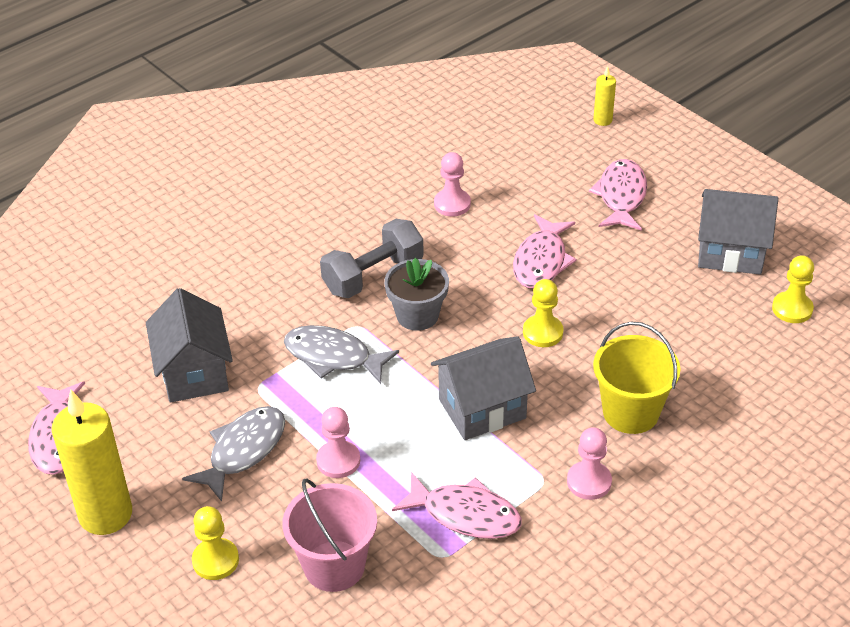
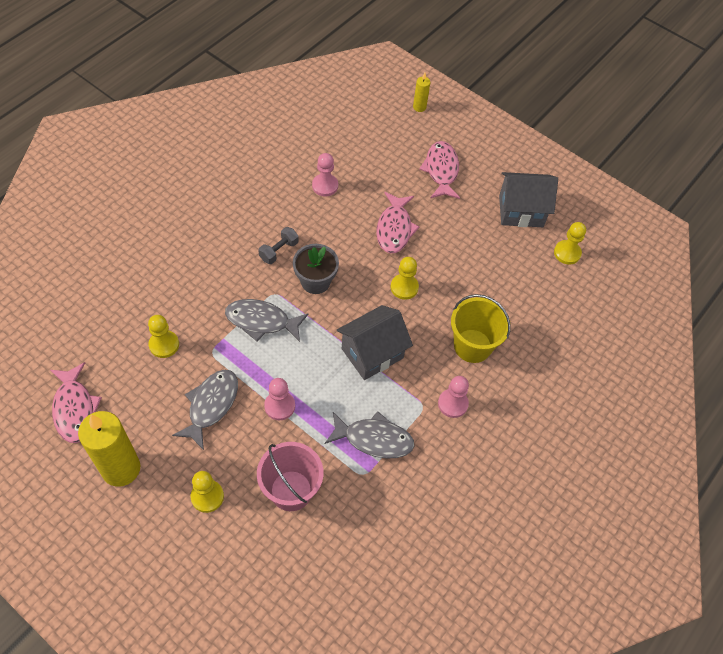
camera: 15 degrees left, 15 degrees up
(194, 373) = (164, 344): grey house -> yellow pawn
(373, 276) = (279, 251): grey dumbbell -> grey dumbbell, size x0.57
(465, 514) = (374, 439): pink fish -> grey fish

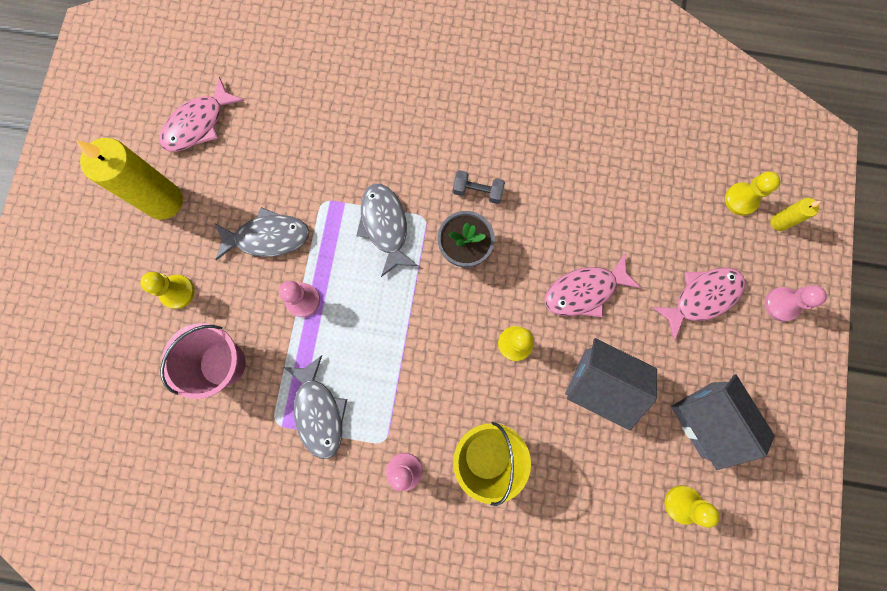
camera: 65 degrees right, 20 degrees up
(164, 344) = (305, 154): yellow pawn -> yellow pawn (741, 199)
(325, 186) = (591, 186): pink pawn -> pink pawn (781, 304)
(372, 353) = (414, 355): grey house -> grey house (600, 384)

